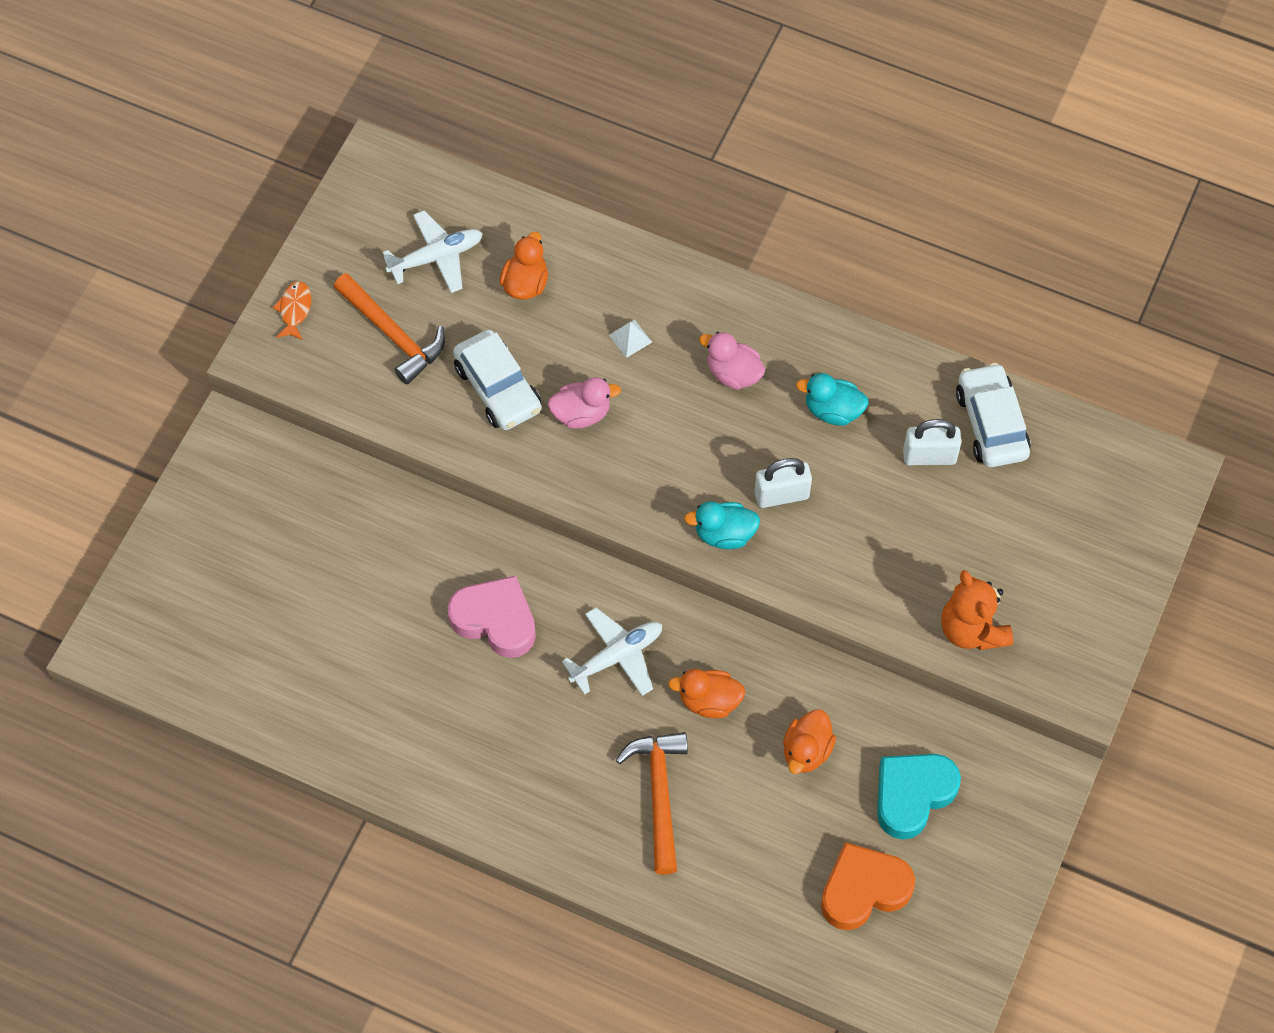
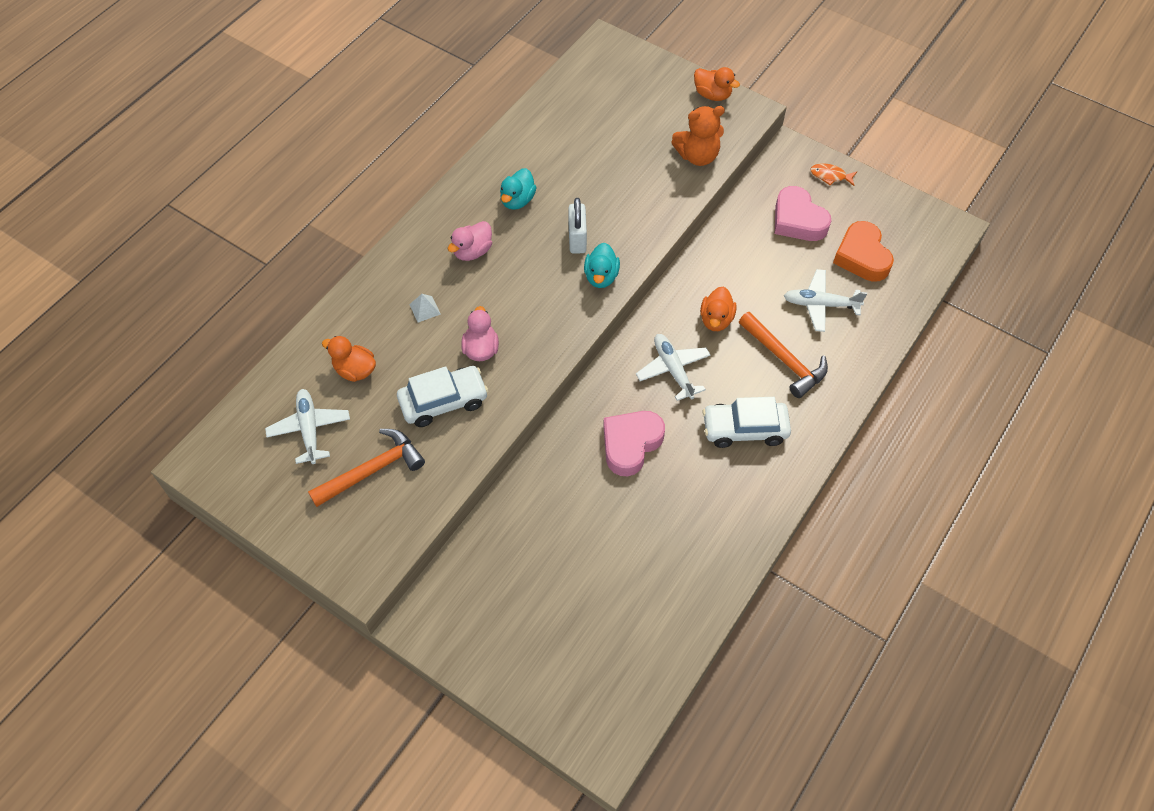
camera: 80 degrees left, 5 degrees down
(295, 310) = (325, 543): orange fish -> orange fish (830, 176)
(659, 795) = (784, 360): orange hammer -> orange hammer turned 135 degrees counterclockwise
(763, 836) = (820, 304): none -> white plane
(806, 751) = (760, 270): orange duck -> orange duck (712, 95)
(912, 795) = (798, 220): turquoise heart -> pink heart
(929, 456) = (565, 155): white padlock -> none
(991, 423) = (549, 120): white car -> white car (744, 429)

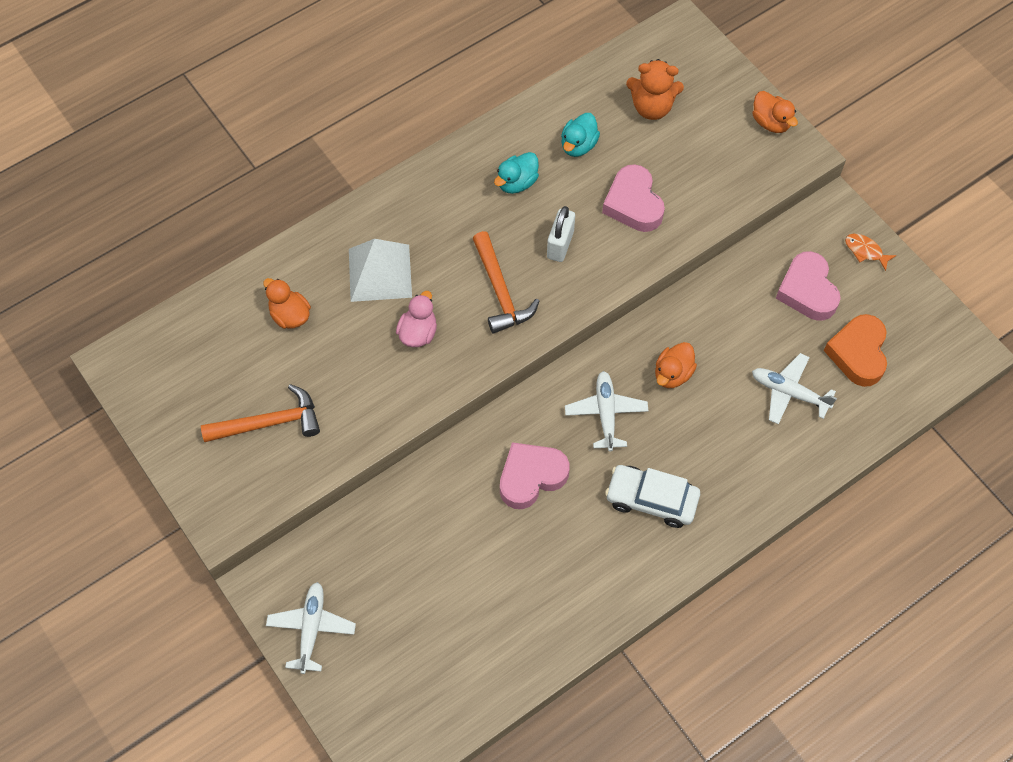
camera: 20 degrees right, 5 degrees up
(309, 429) = (226, 362): white plane -> white plane (311, 628)
(425, 309) = (380, 272): white pyramid -> white pyramid, size x2.39
(443, 401) = (361, 375): white car -> none
(472, 251) = (450, 225): pink duck -> none
(601, 277) = (567, 293): turquoise duck -> turquoise duck (578, 145)
(626, 189) = (633, 204): none -> pink heart
(697, 156) = (724, 189): orange teddy bear -> orange teddy bear (652, 107)
(784, 360) = (724, 440): orange hammer -> orange hammer (500, 291)

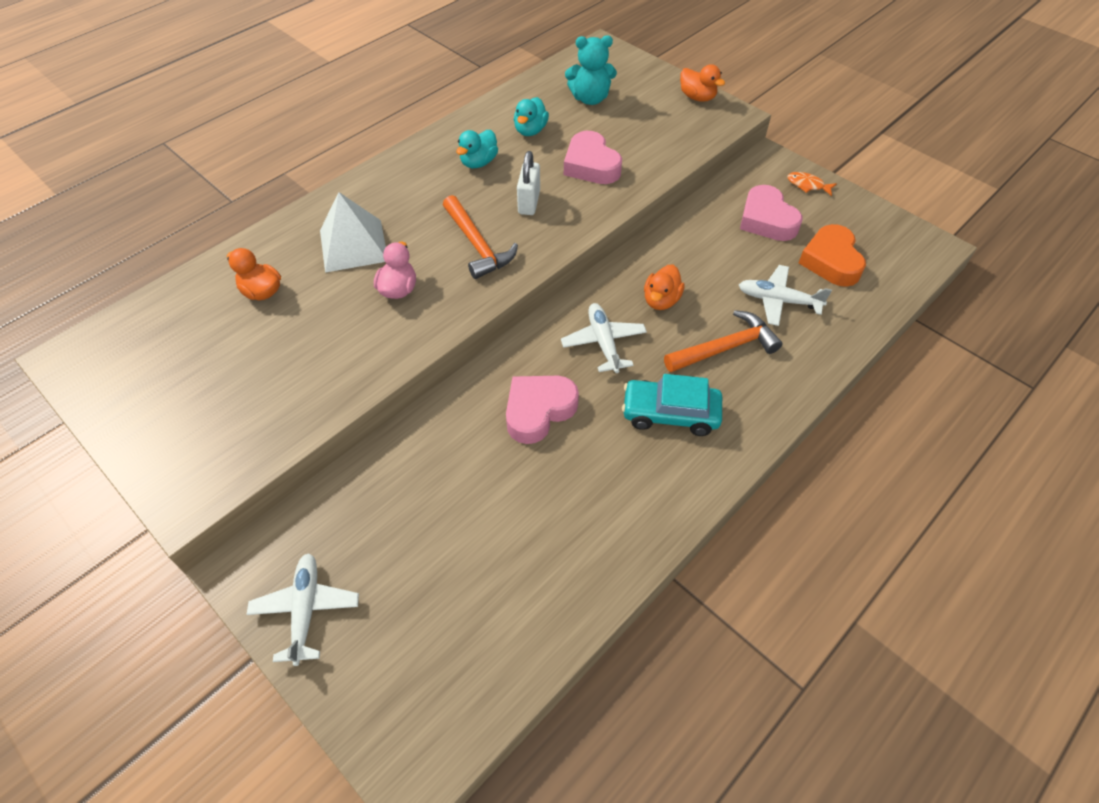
camera: 10 degrees left, 10 degrees down
(269, 423) = (241, 391): orange hammer -> orange hammer (725, 348)
(651, 500) = (670, 413): white car -> turquoise car
(652, 107) = (590, 98): orange teddy bear -> turquoise teddy bear

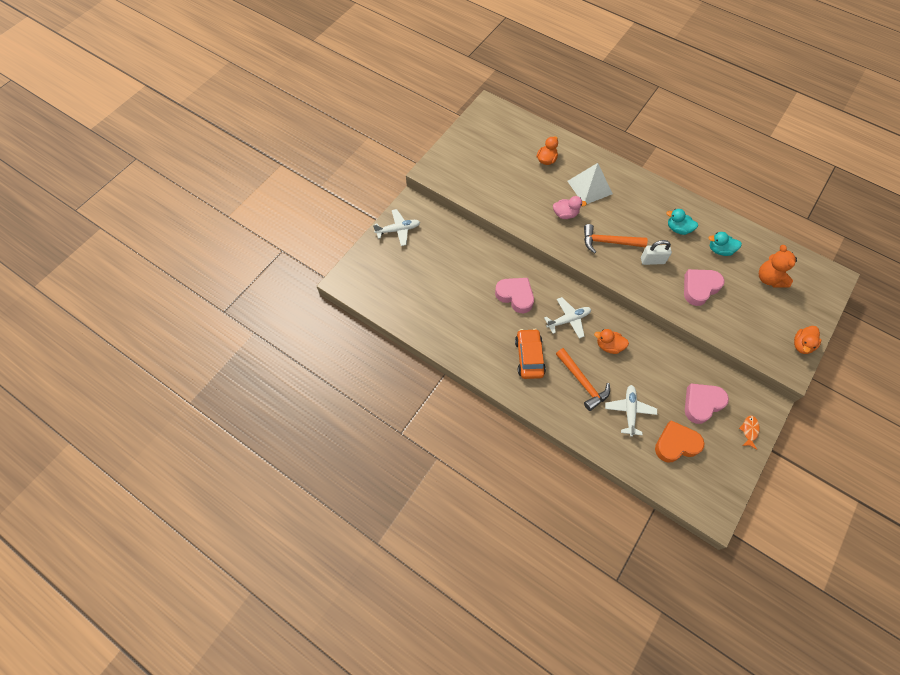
camera: 80 degrees right, 10 degrees up
(477, 245) = (609, 242): orange hammer -> orange hammer turned 45 degrees clockwise
(590, 98) = (769, 278): turquoise teddy bear -> orange teddy bear
(670, 413) = (529, 357): turquoise car -> orange car

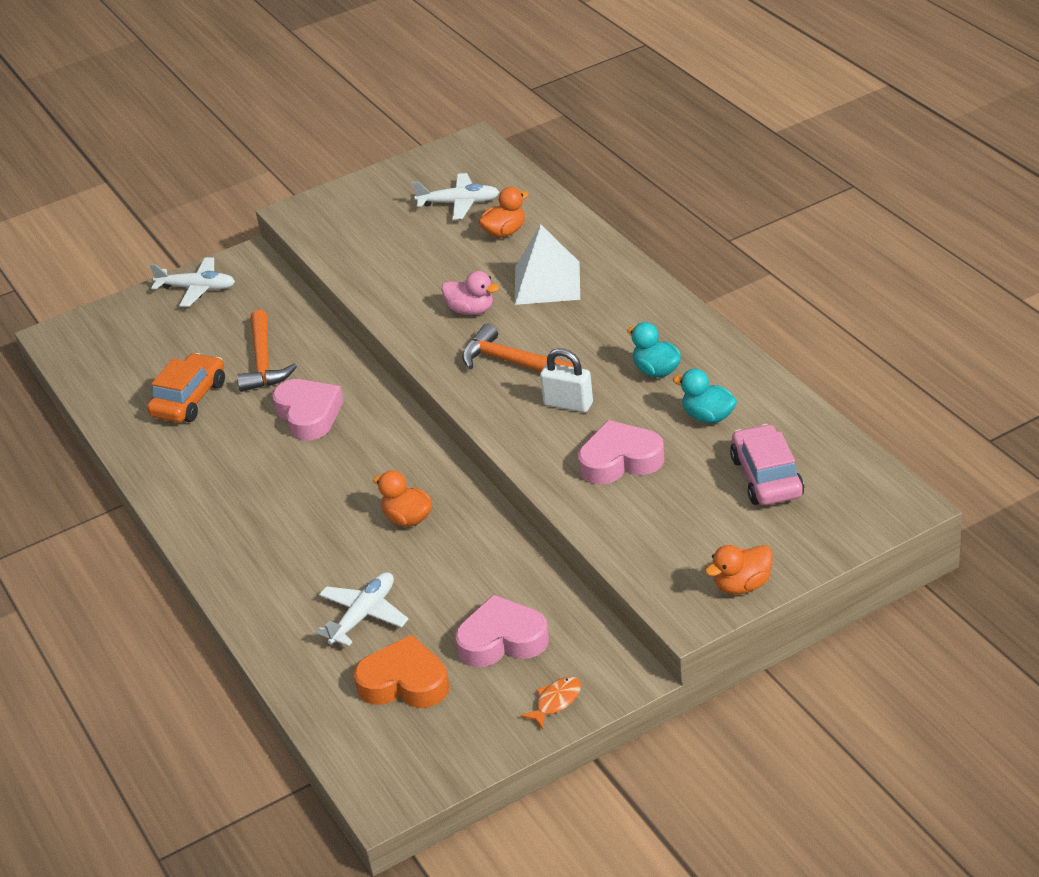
camera: 30 degrees right, 25 degrees down
(529, 357) = (260, 500): orange car -> orange car (189, 399)
(568, 320) = (369, 467): white plane -> white plane (459, 203)
(582, 382) = (318, 556): orange hammer -> orange hammer (263, 362)
(769, 278) = (766, 477): orange teddy bear -> pink car

